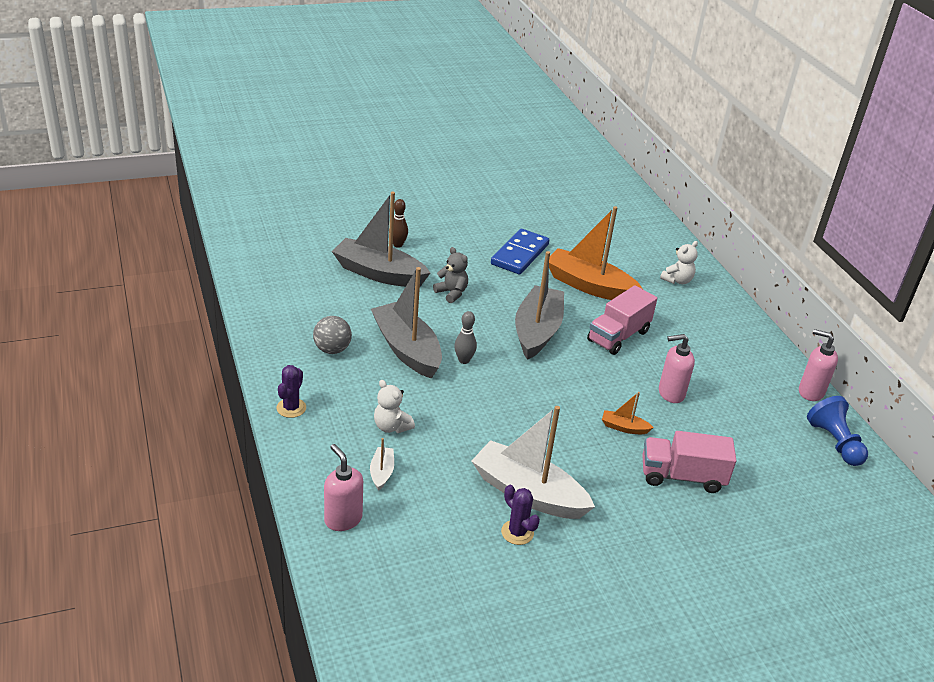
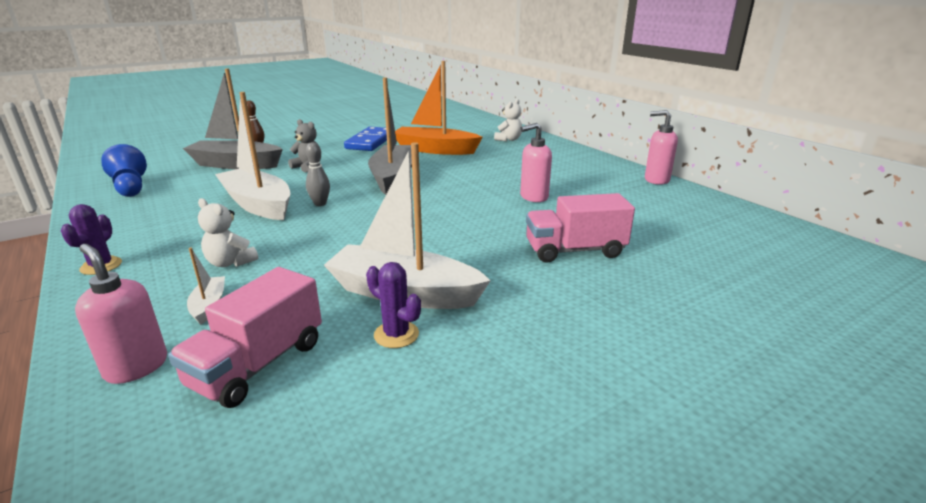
camera: 10 degrees left, 10 degrees down
(332, 349) = (171, 215): grey ball -> none
(407, 349) = (258, 204): grey boat -> white boat
(618, 336) = (470, 171): pink truck -> pink truck (258, 364)
(624, 428) = (498, 225): orange boat -> none
(834, 443) = (702, 205): blue pawn -> blue pawn (130, 187)

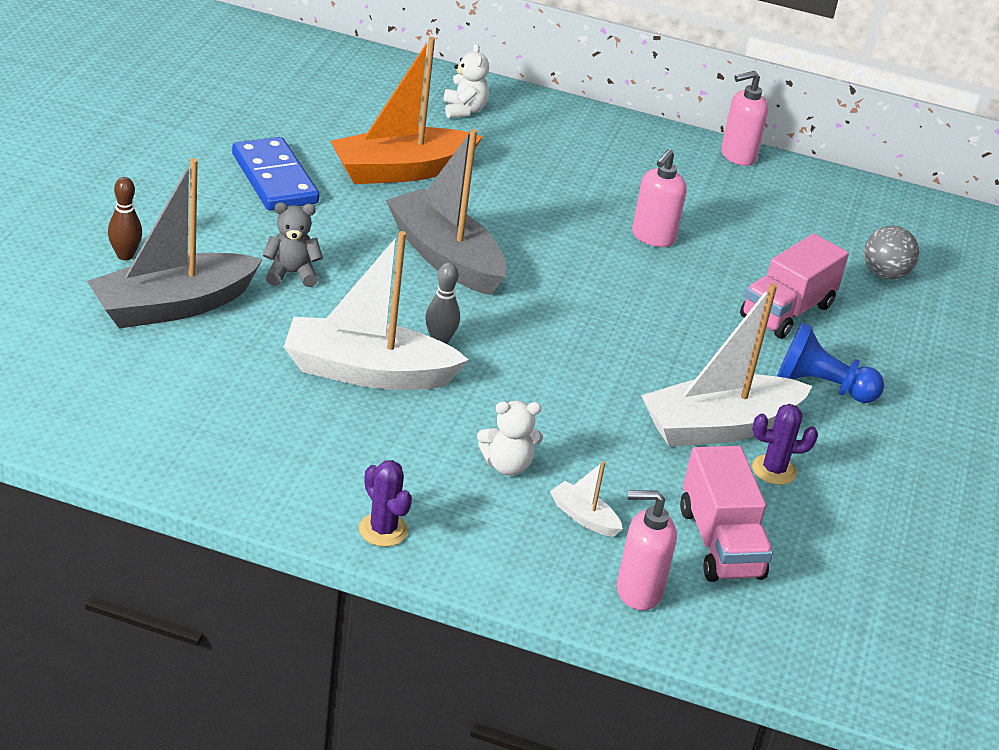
camera: 45 degrees left, 10 degrees up
(130, 187) = (120, 411): blue pawn -> blue pawn (821, 386)
(699, 254) = (884, 274): none -> grey ball

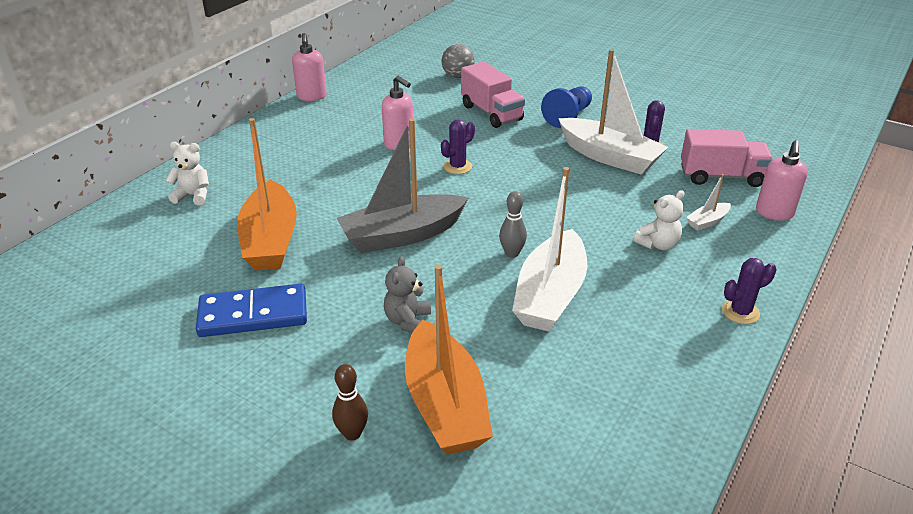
camera: 70 degrees left, 0 degrees up
(173, 306) = (445, 404): grey boat -> orange boat
(507, 465) = (658, 244): white teddy bear -> white teddy bear turned 45 degrees clockwise
(619, 289) = (457, 167): none -> purple cactus
(719, 427) = (609, 157): white boat -> white boat turned 45 degrees counterclockwise

